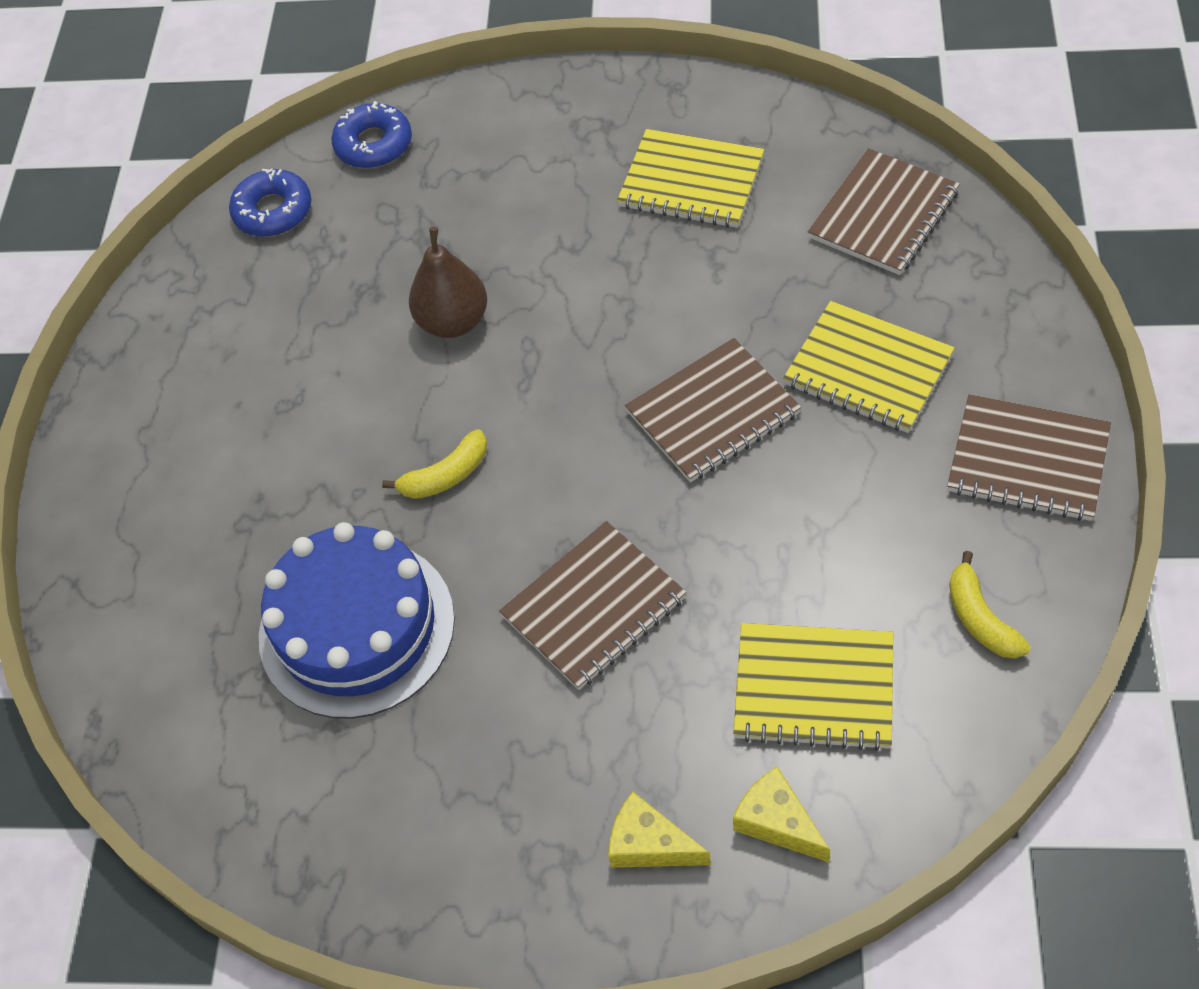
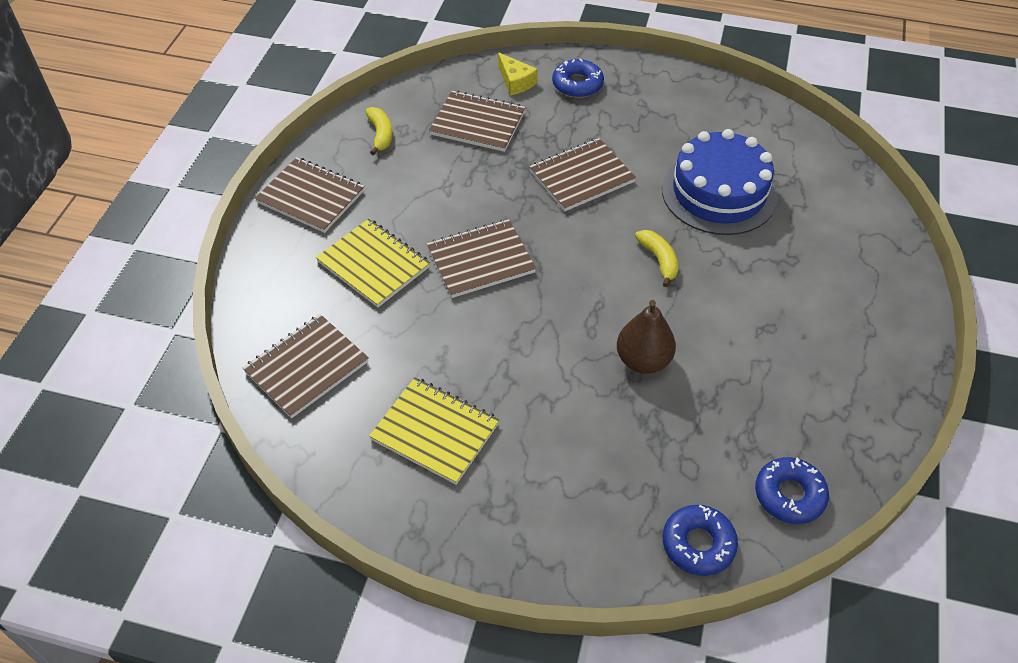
camera: 175 degrees left, 5 degrees down
(446, 475) = (659, 260): yellow banana -> yellow banana turned 90 degrees clockwise
(649, 844) = (577, 84): yellow cheese -> blue donut
(814, 688) = (478, 123): yellow notebook -> brown notebook

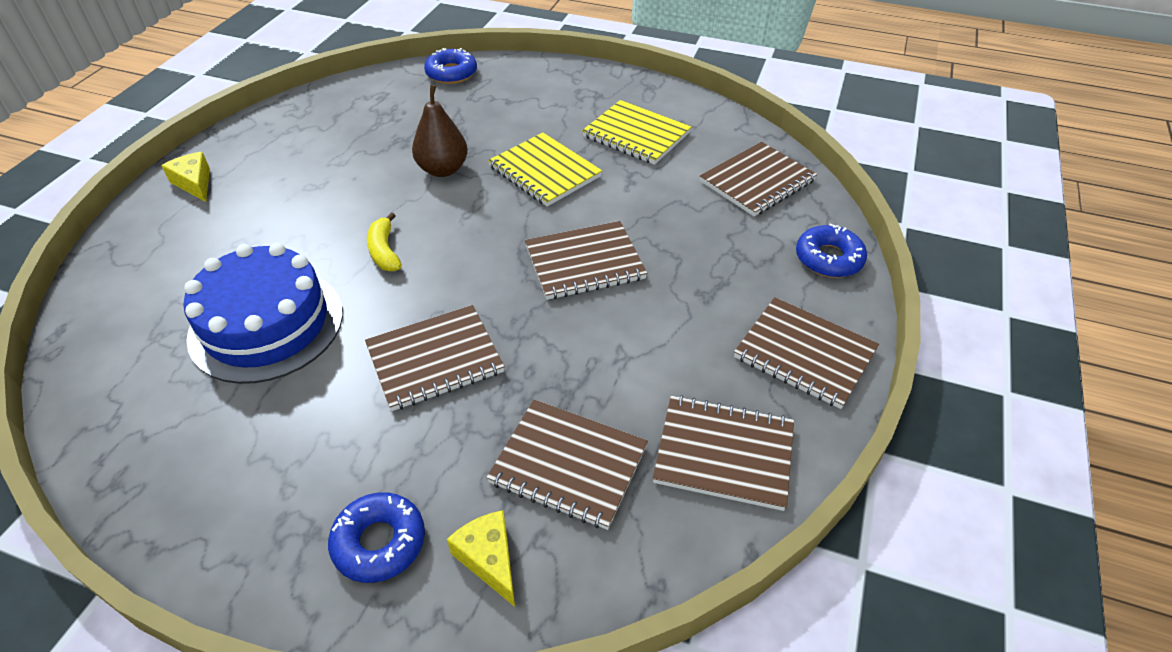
camera: 175 degrees left, 5 degrees down
(374, 264) = (707, 266): yellow notebook -> yellow notebook (544, 172)
(381, 134) = (724, 453): yellow banana -> brown notebook
(789, 495) = (372, 90): blue donut -> blue donut (828, 258)
(888, 324) = (194, 183): none -> yellow cheese

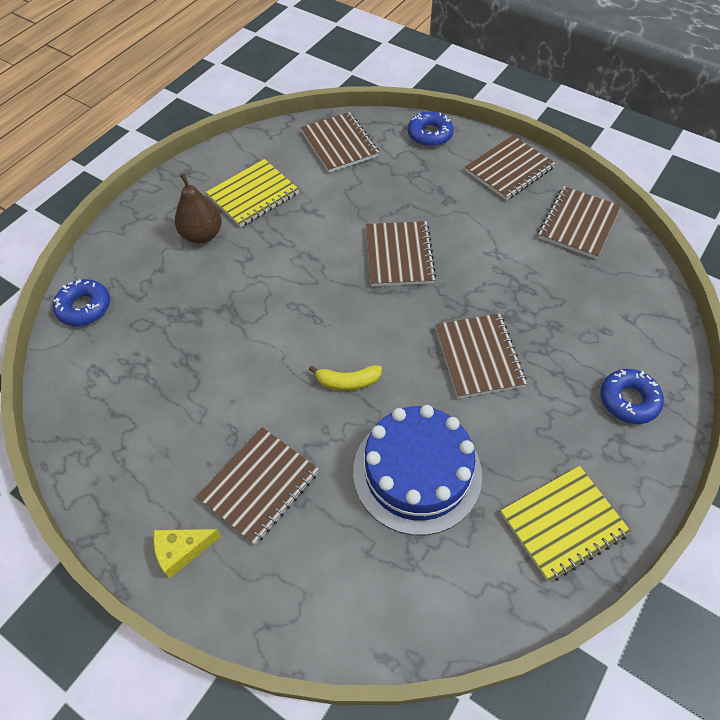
camera: 75 degrees left, 10 degrees up
(443, 169) = (247, 330): brown pear -> brown pear (202, 235)
(489, 559) = (642, 344): yellow cheese -> none
(544, 172) = (279, 261): yellow notebook -> yellow notebook (563, 524)
(568, 465) = (579, 296): brown notebook -> brown notebook (259, 485)

